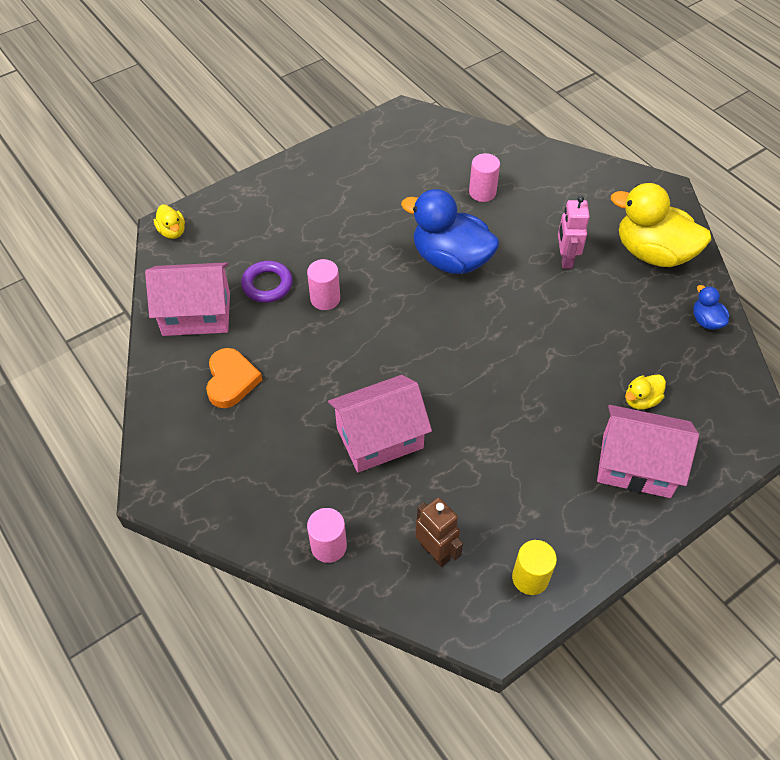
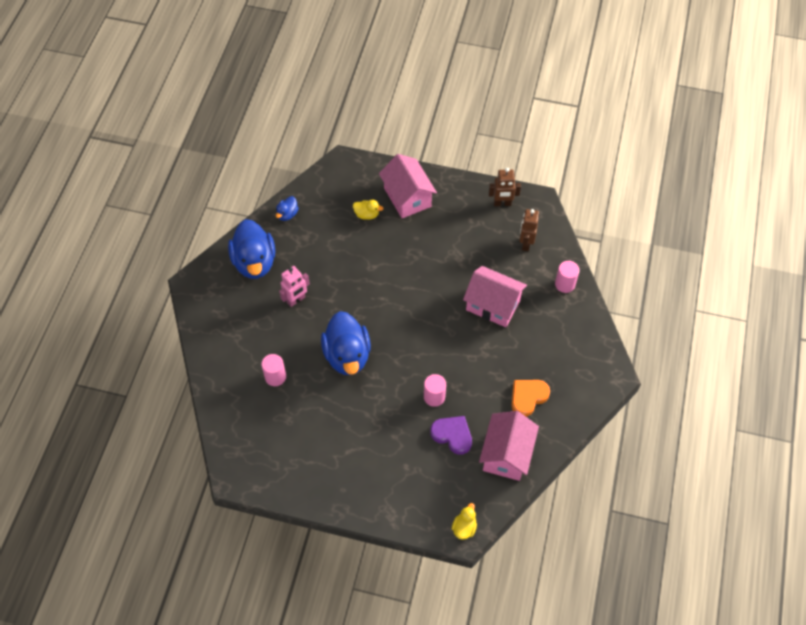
camera: 130 degrees left, 5 degrees up
(196, 314) = (506, 454): pink house -> pink house turned 60 degrees clockwise
(267, 285) = (452, 435): purple ring -> purple heart
(530, 578) = (502, 203): yellow cylinder -> brown robot
(653, 253) = (254, 262): yellow duck -> blue duck

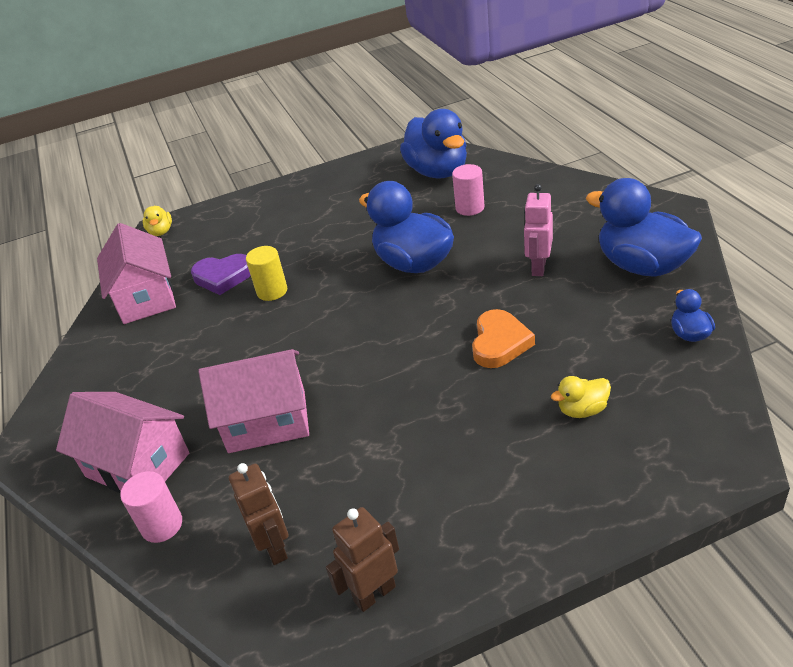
camera: 150 degrees right, 20 degrees down
(254, 432) = (438, 172): none -> blue duck
(407, 197) = (554, 480): pink house -> pink house (137, 465)
(434, 397) = (272, 291): pink cylinder -> yellow cylinder
(528, 397) = (147, 356): orange heart -> orange heart (499, 343)

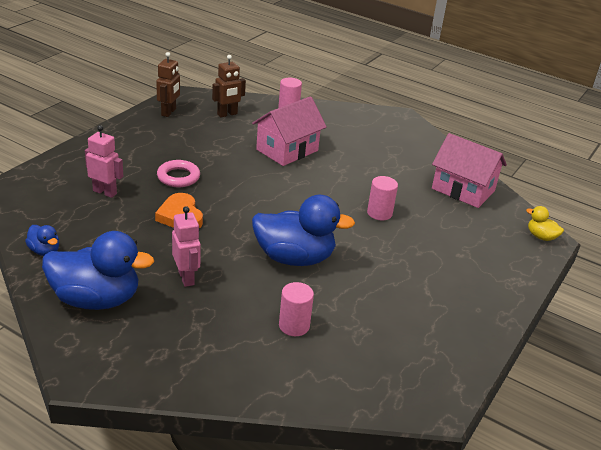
camera: 135 degrees right, 5 degrees down
(137, 465) = (331, 122): pink house -> none
(223, 277) = (431, 214): purple heart -> none
(272, 291) = (379, 213): yellow cylinder -> pink cylinder
(275, 547) = (227, 114): brown robot -> brown robot turned 60 degrees counterclockwise
(438, 172) = (370, 367): blue duck -> none
(462, 410) = (178, 177): none -> pink ring
(582, 410) = (105, 192): yellow duck -> pink robot

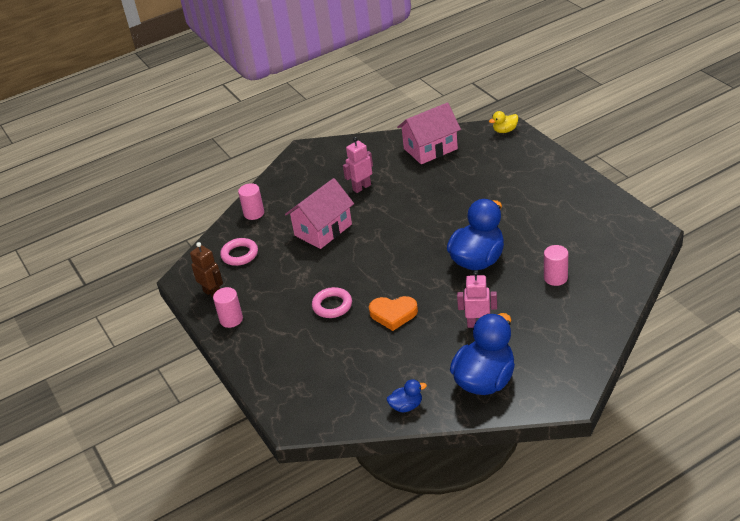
camera: 55 degrees left, 5 degrees up
(105, 192) = (333, 357): pink robot -> pink robot (361, 187)
(227, 114) = (239, 254): brown robot -> pink ring
(287, 150) = (323, 230): pink house -> pink house turned 60 degrees clockwise
(379, 213) = (441, 201): pink cylinder -> pink cylinder (231, 319)

